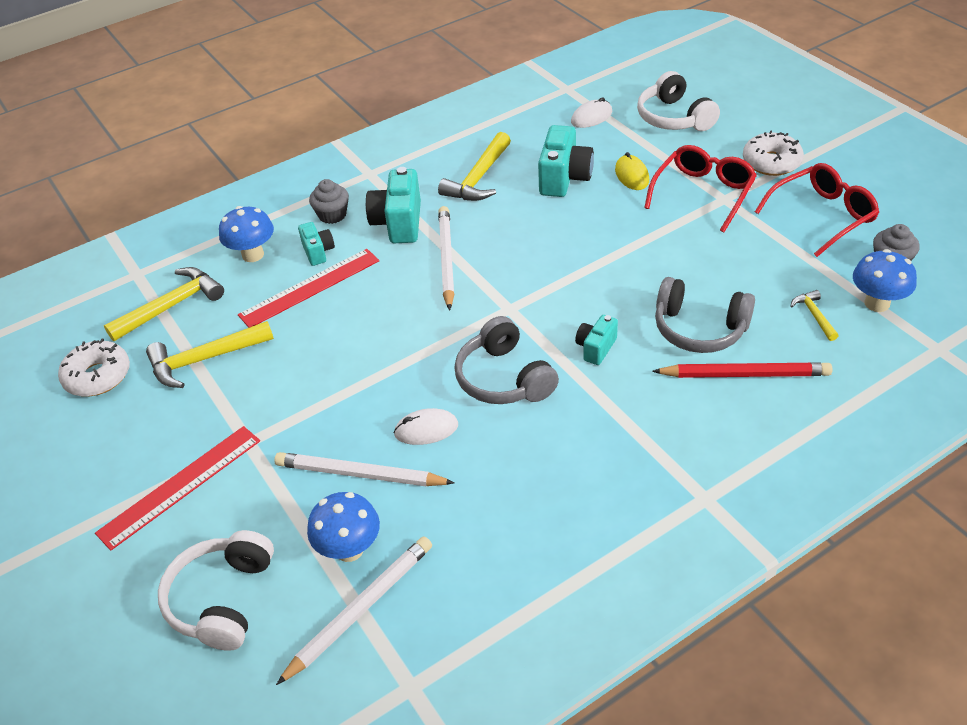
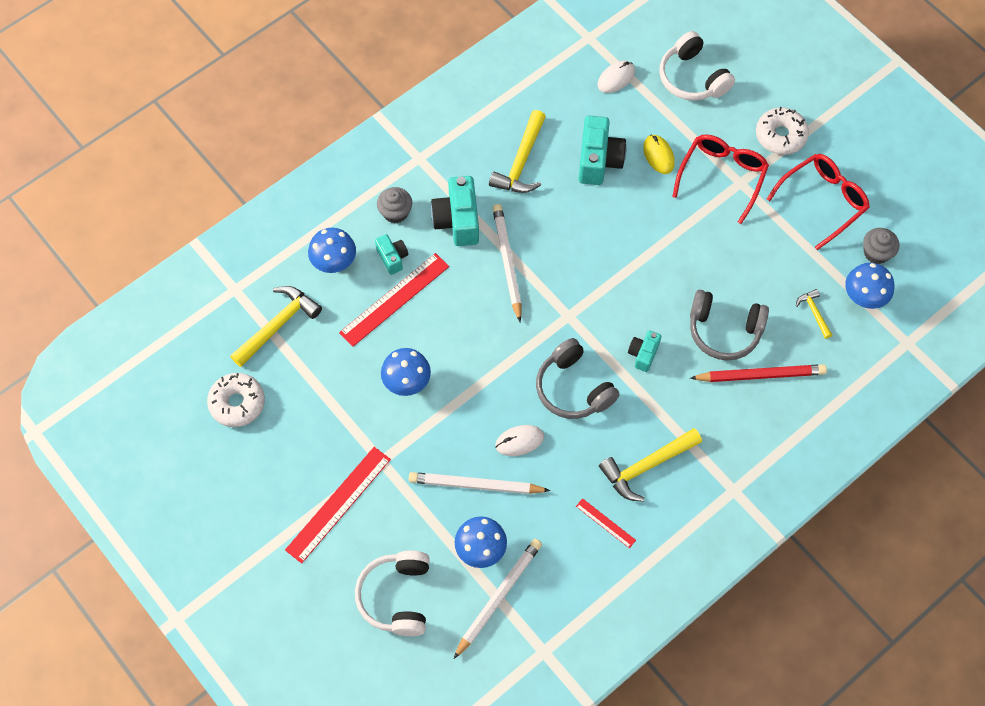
camera: 10 degrees left, 20 degrees up
(205, 359) = (323, 381): yellow hammer -> yellow hammer (647, 466)
(302, 365) = (407, 383): none -> blue mushroom
(524, 527) = (605, 523): none -> red ruler

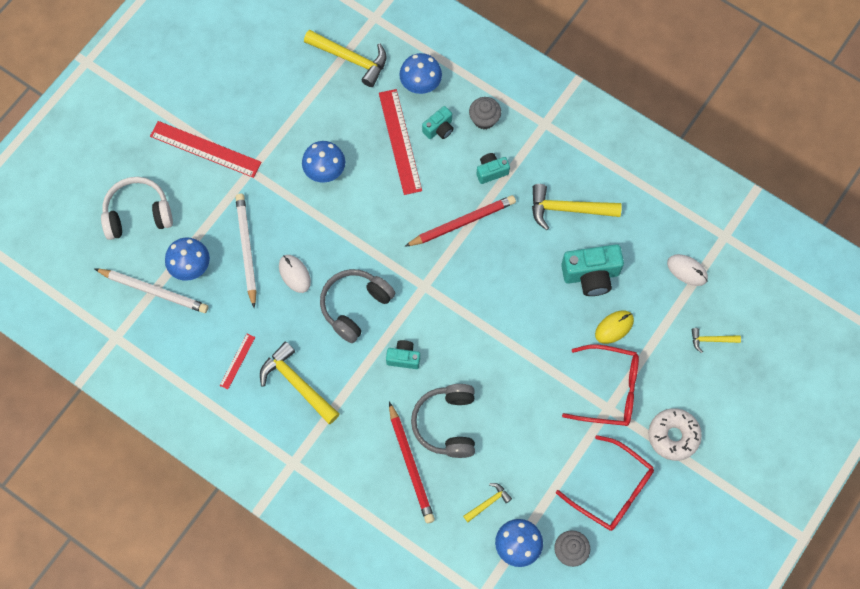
camera: 75 degrees right, 5 degrees up
(237, 403) = (273, 50): white donut -> none
(394, 299) = (399, 141): red ruler -> red ruler turned 45 degrees clockwise
(457, 221) = (491, 171): turquoise camera -> turquoise camera, size x0.57
(507, 262) = (462, 222): white pencil -> red pencil
(692, 78) = (711, 340): white headphones -> yellow hammer

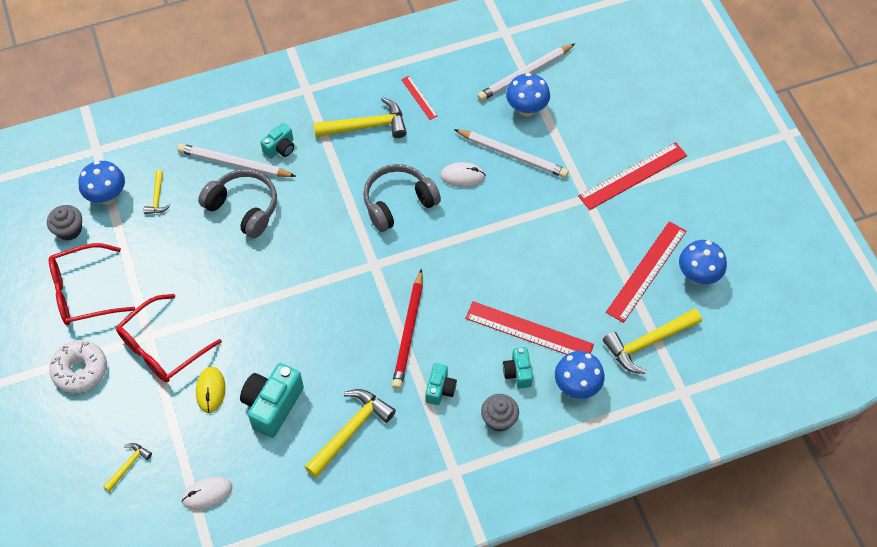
camera: 125 degrees right, 10 degrees down
(138, 214) = (604, 98): white headphones -> none
(289, 92) = (646, 271): none -> red ruler
(325, 172) = (543, 253): blue mushroom -> blue mushroom (698, 275)
(355, 306) = (398, 203): grey headphones -> grey headphones turned 105 degrees counterclockwise
(403, 358) = (324, 211): turquoise camera -> turquoise camera (280, 148)
(411, 465) = (234, 164): red pencil -> white pencil

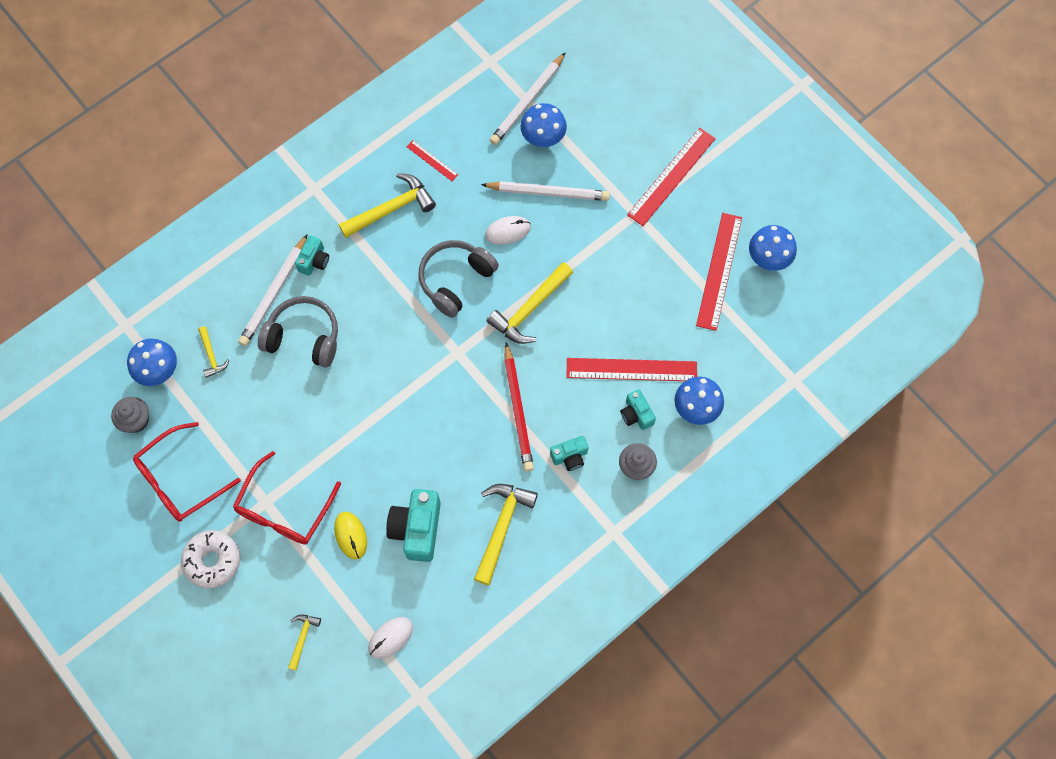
camera: 20 degrees left, 10 degrees up
(234, 164) = (274, 293): white pencil -> white pencil turned 60 degrees counterclockwise
(440, 389) = (570, 456): turquoise camera -> turquoise camera turned 75 degrees clockwise
(648, 343) = (746, 343): yellow hammer -> yellow hammer (530, 309)

